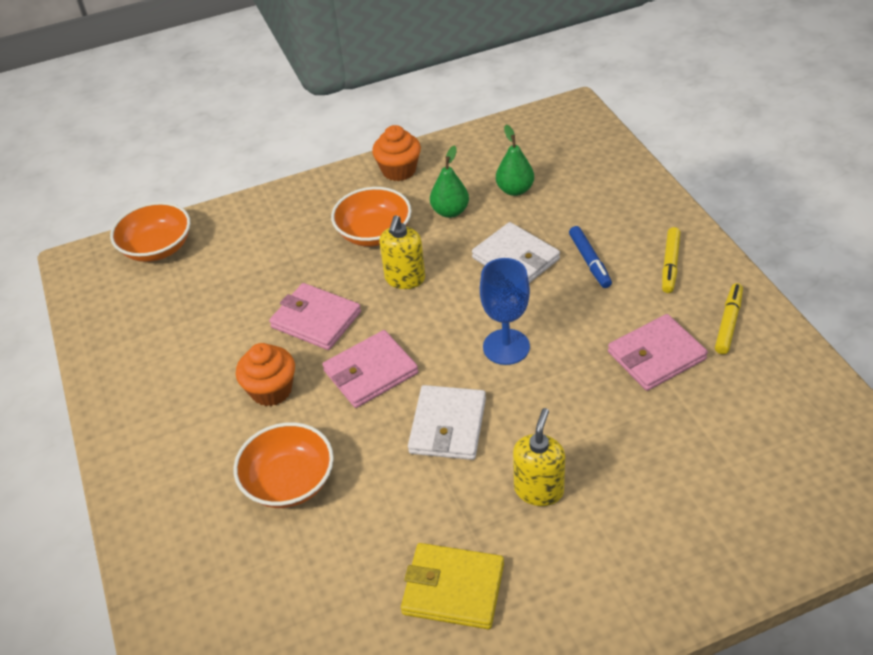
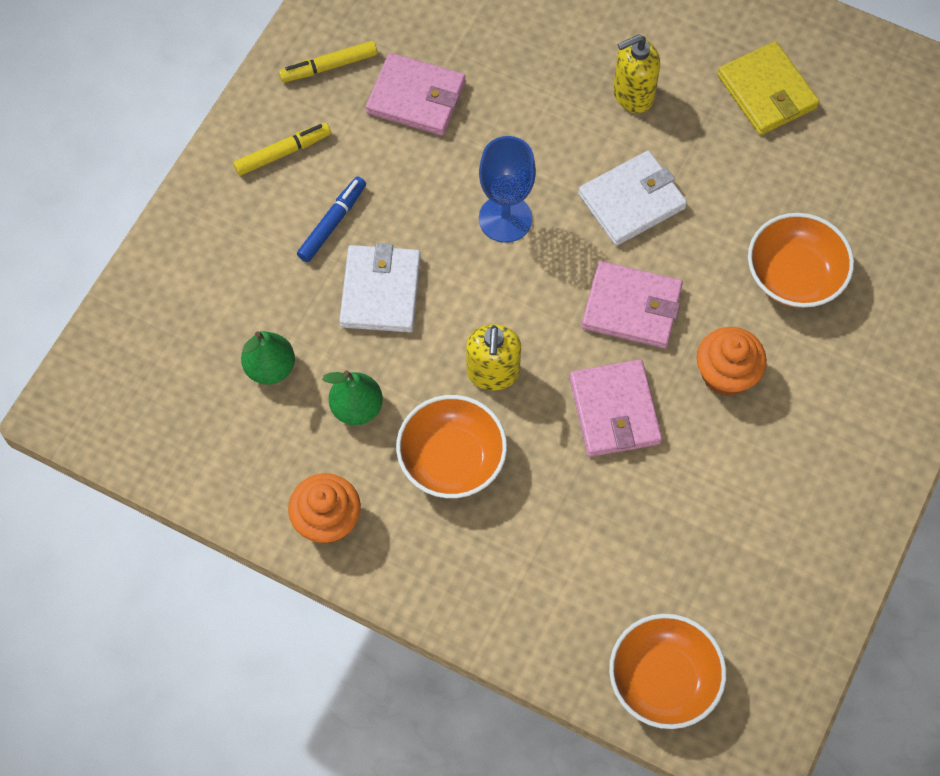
camera: 135 degrees left, 20 degrees up
(405, 279) = (492, 373): yellow soap dispenser -> yellow soap dispenser turned 120 degrees clockwise

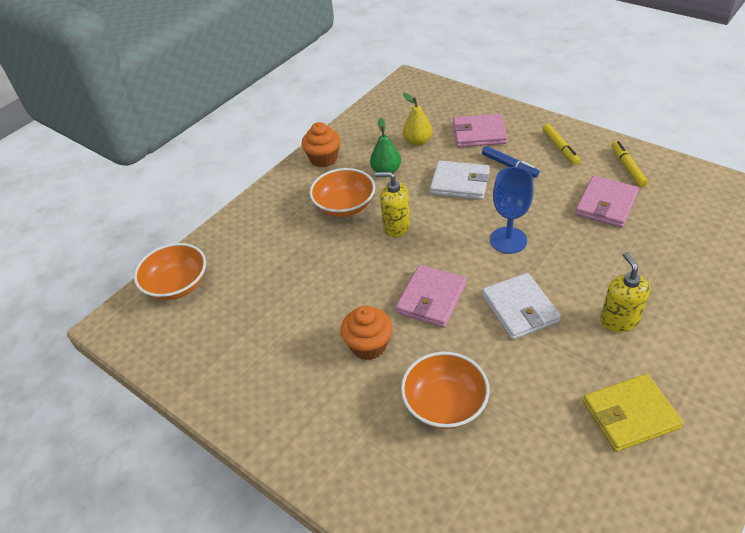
camera: 105 degrees right, 20 degrees down
(270, 368) = (417, 141): green pear -> yellow pear
(614, 410) = (356, 281): pink wallet -> pink wallet (479, 133)

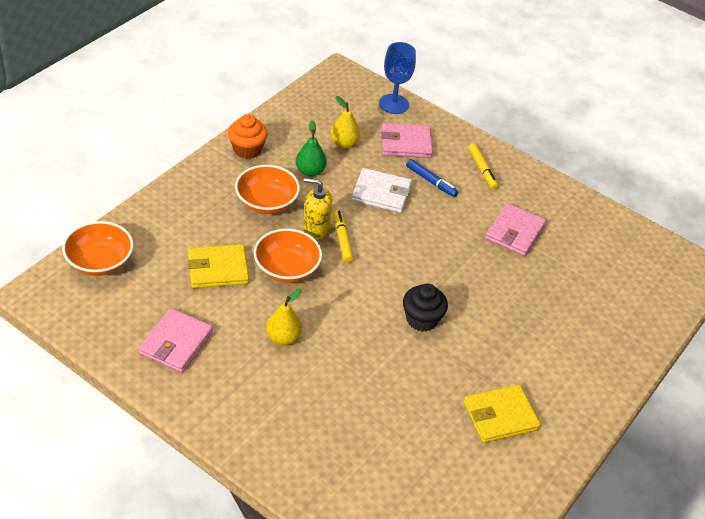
camera: 10 degrees left, 0 degrees up
(297, 278) = (218, 269): none -> yellow wallet
(368, 345) = (283, 337): orange cupcake -> yellow pear
(431, 298) = (343, 301): pink wallet -> pink wallet (176, 343)
(444, 403) = (347, 393): orange bowl -> orange bowl (287, 269)
(508, 240) = (420, 255): blue goblet -> blue goblet (393, 104)
(519, 308) = (422, 319): white wallet -> black cupcake
(619, 320) = (506, 339): yellow soap dispenser -> none
(627, 167) = (541, 198): yellow marker -> yellow marker (342, 239)

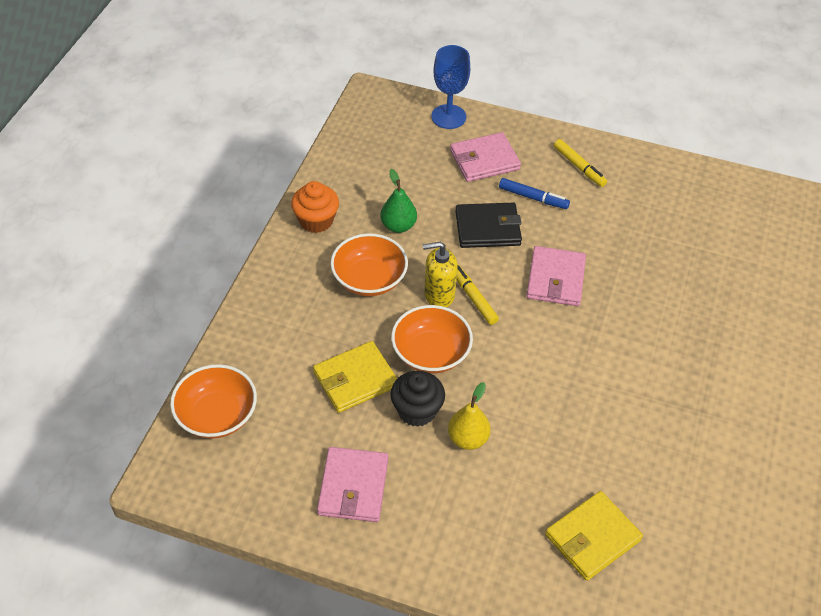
camera: 15 degrees left, 5 degrees up
(344, 143) = (418, 180): yellow pear -> none
(381, 193) = (487, 228): white wallet -> black wallet
(422, 319) = (603, 365): black cupcake -> black cupcake (417, 410)
(500, 416) = (738, 451): yellow wallet -> yellow wallet (592, 537)
(515, 232) = (648, 230): pink wallet -> pink wallet (555, 279)

